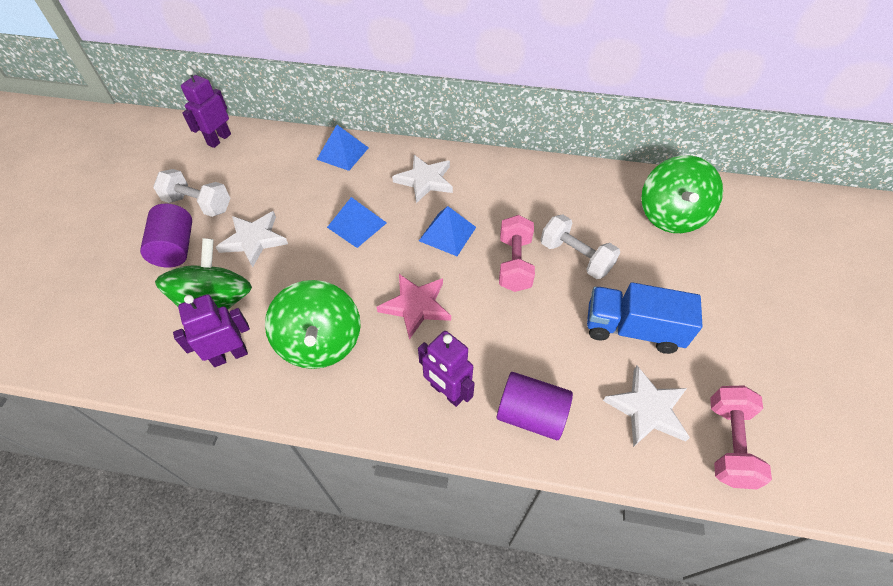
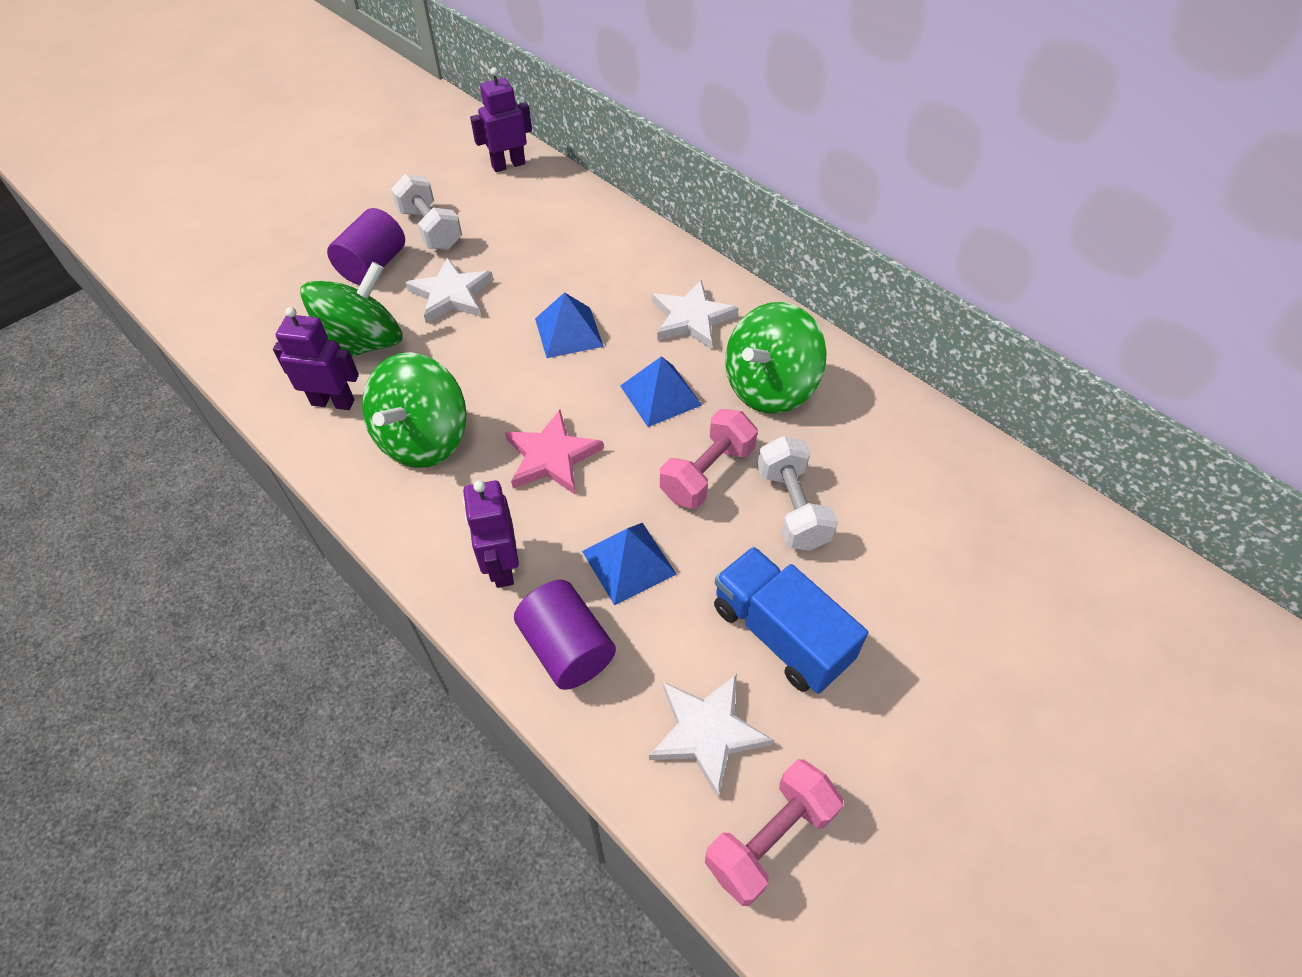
camera: 35 degrees right, 0 degrees up
(342, 153) = (625, 241): blue pyramid -> blue pyramid (628, 562)
(670, 216) = (981, 528): green spinning top -> green spinning top (769, 387)

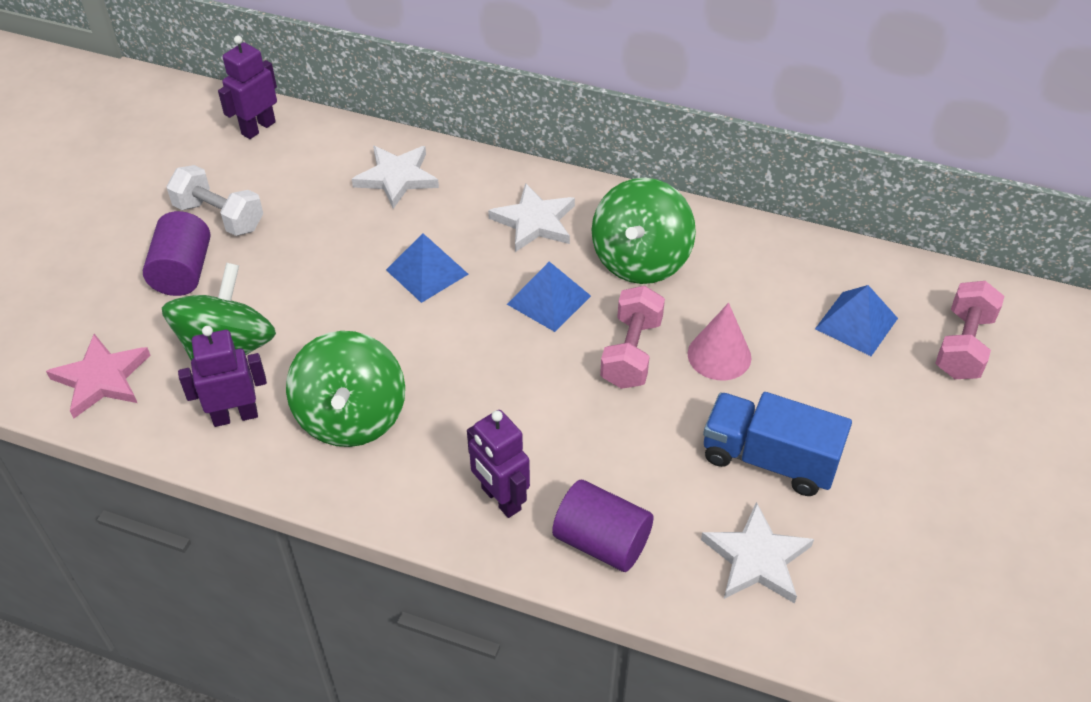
camera: 25 degrees left, 5 degrees down
(451, 294) = (286, 274): white star -> white star (397, 178)
(551, 457) = (484, 389): pink star -> pink star (101, 379)
(628, 562) = (610, 452): blue pyramid -> blue pyramid (856, 323)
(770, 839) = (850, 614): pink dumbbell -> pink dumbbell (963, 346)
(792, 508) = (719, 355): white dumbbell -> pink cone

